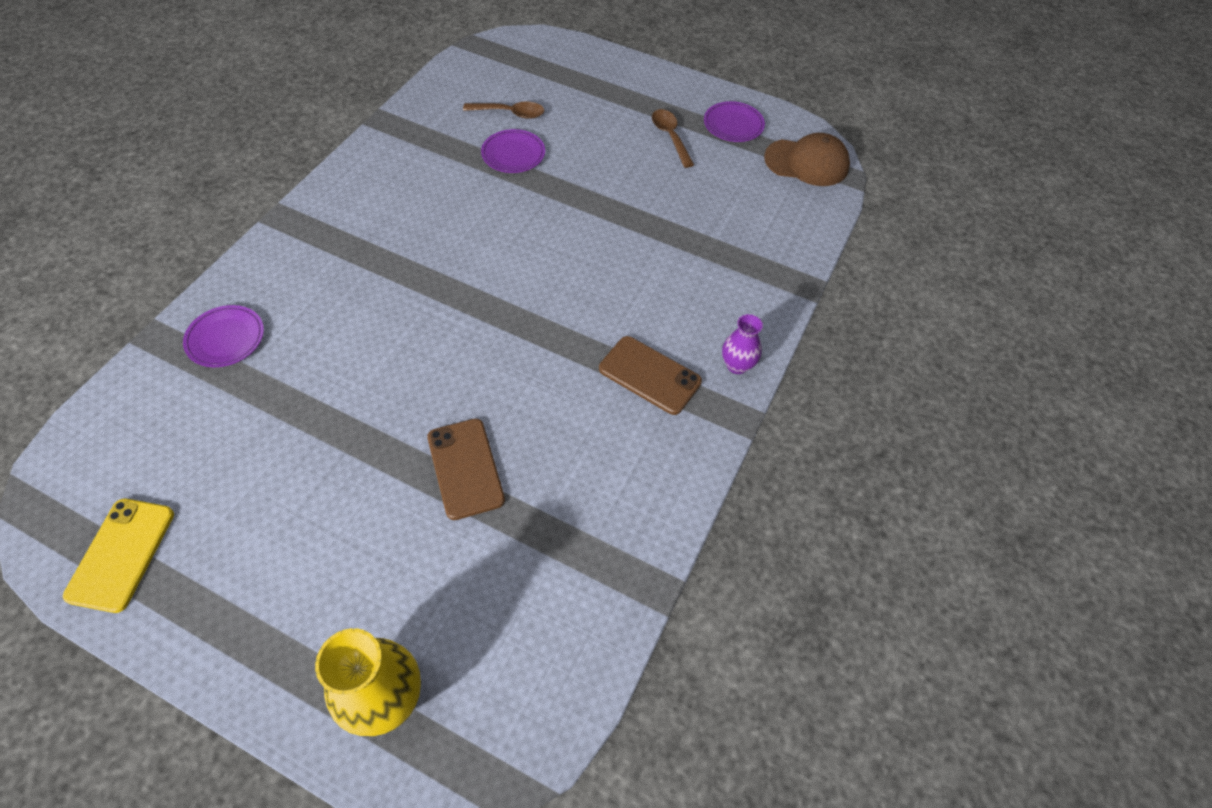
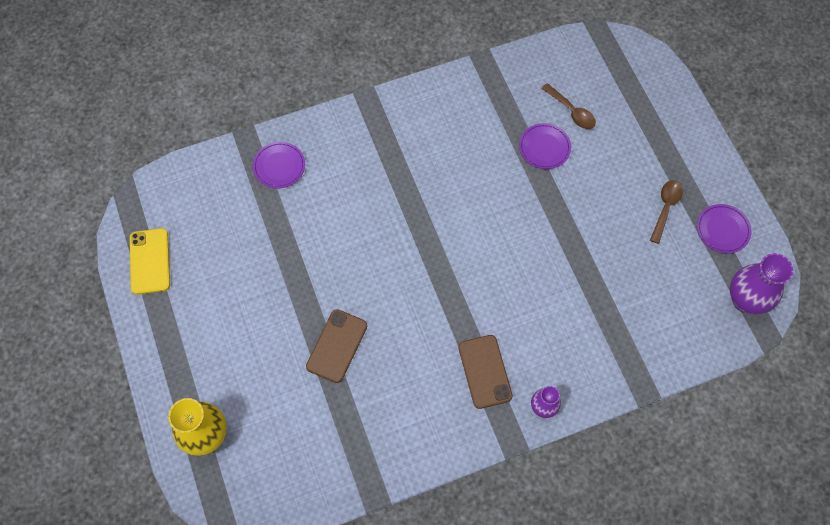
camera: 45 degrees right, 10 degrees up
(121, 554) = (150, 261): yellow phone -> yellow phone turned 60 degrees counterclockwise
(807, 162) = (745, 300): brown cap -> purple vase

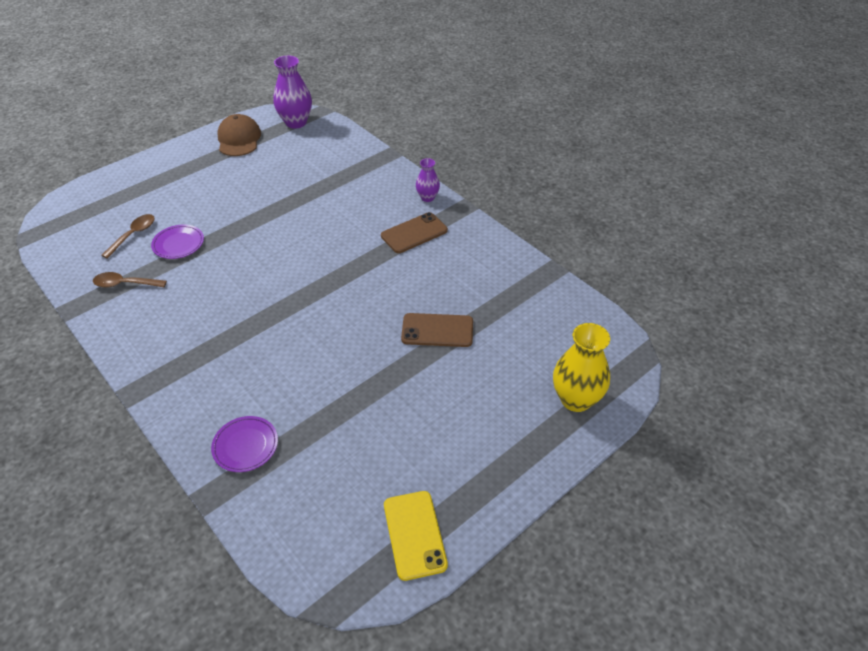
camera: 110 degrees left, 20 degrees down
(150, 261) = (415, 534): yellow phone -> yellow phone turned 75 degrees counterclockwise
(665, 208) = (226, 168): brown spoon -> brown spoon (125, 284)
(722, 230) = (239, 139): purple plate -> brown cap

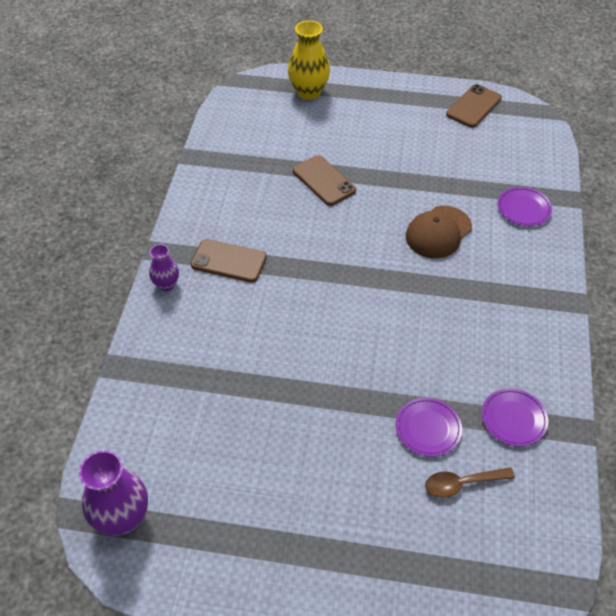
camera: 130 degrees left, 5 degrees up
(125, 284) = (513, 419): brown spoon -> purple plate
(239, 139) = (213, 552): brown cap -> brown cap (438, 232)
(415, 534) = (473, 106): yellow phone -> brown phone

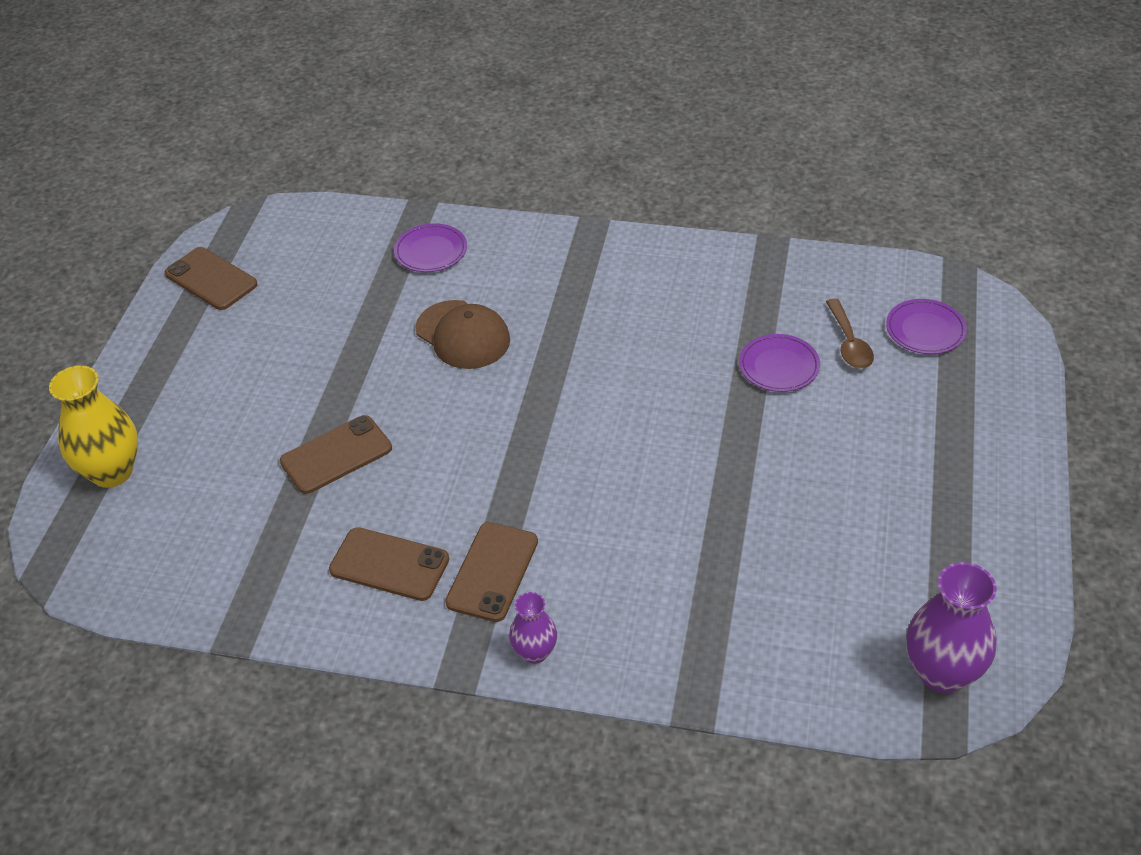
camera: 85 degrees left, 5 degrees down
(237, 213) = (389, 564): none -> brown phone
(513, 419) = (760, 294): purple plate -> purple plate (925, 330)

